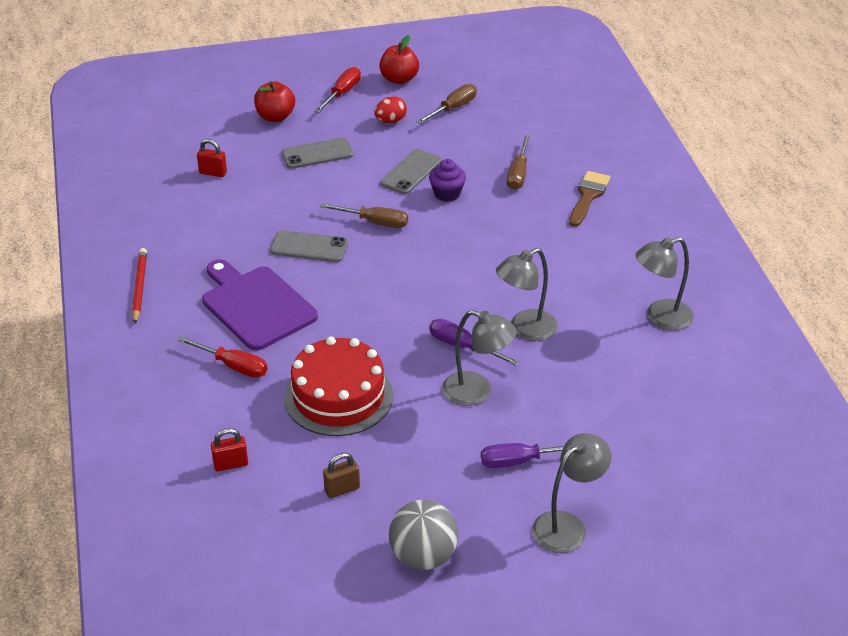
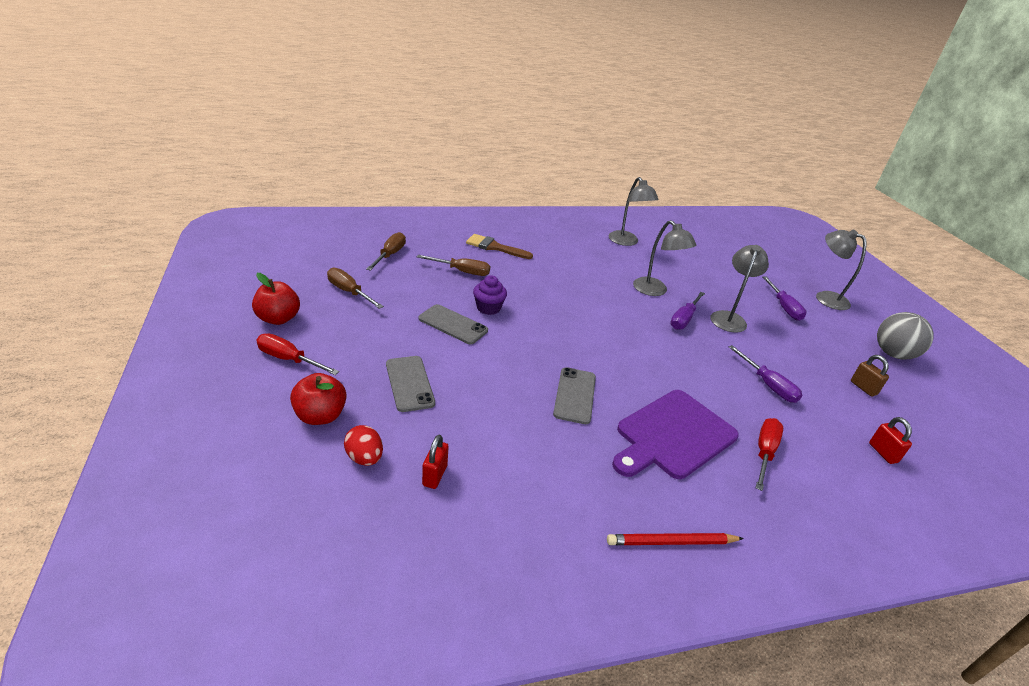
camera: 95 degrees left, 5 degrees down
(338, 396) = (768, 385): red cake -> purple screwdriver
(375, 222) = (532, 351): brown screwdriver -> brown screwdriver (390, 255)
(390, 121) = (359, 330): red egg -> red egg (364, 458)

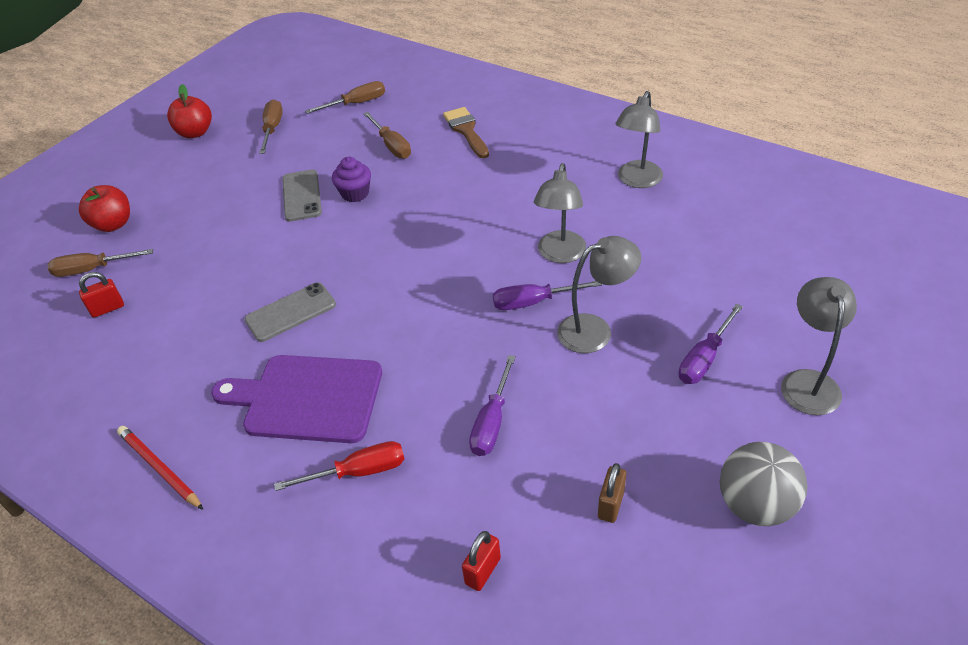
camera: 55 degrees right, 10 degrees up
(289, 359) = (156, 170): red screwdriver -> none
(364, 458) = (92, 269): red egg -> brown screwdriver
(409, 383) = (195, 230): grey phone -> none

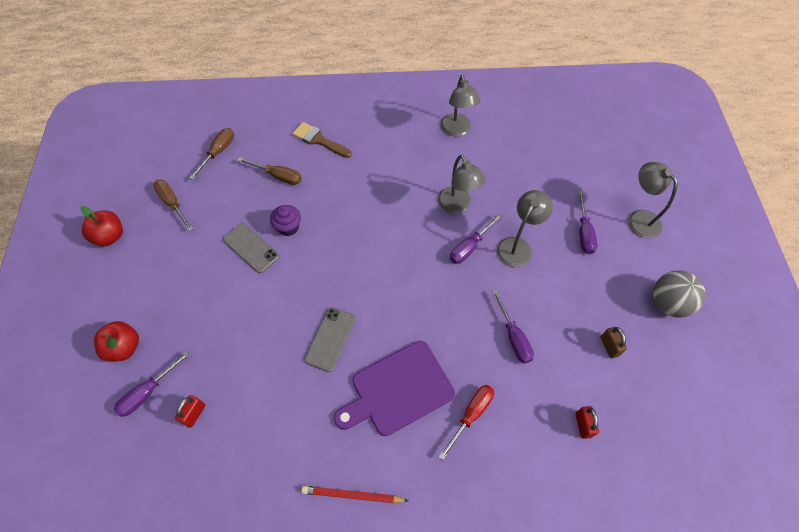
camera: 40 degrees left, 15 degrees up
(92, 269) = (148, 392): brown screwdriver -> purple screwdriver

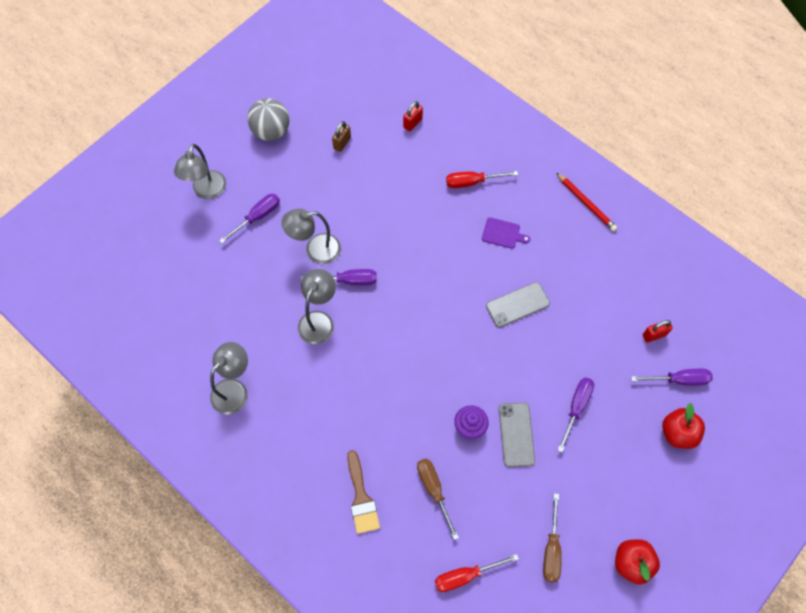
camera: 135 degrees left, 5 degrees up
(218, 152) = (465, 575): brown screwdriver -> red screwdriver
(398, 390) = (503, 233): purple cutting board -> purple cutting board, size x0.45
(514, 337) = (393, 198): purple screwdriver -> purple screwdriver (576, 407)

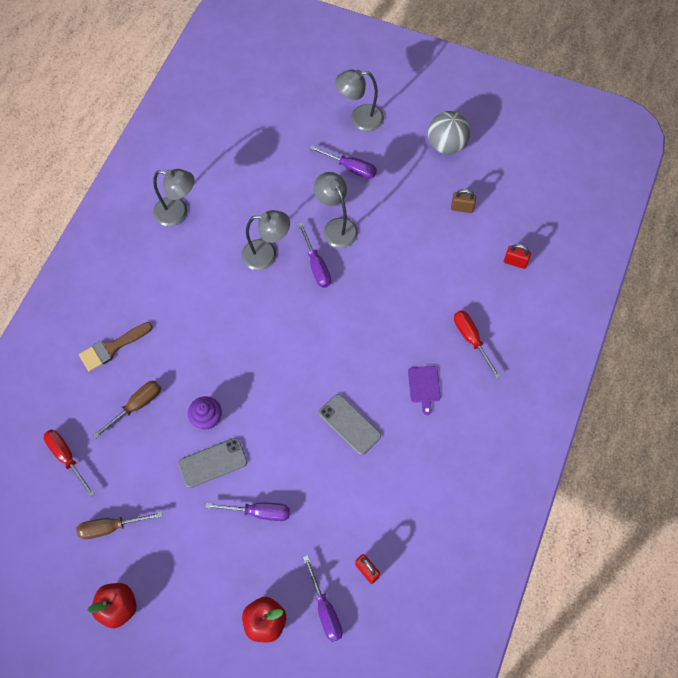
camera: 70 degrees right, 0 degrees up
(586, 203) = (496, 459): red pencil -> none

